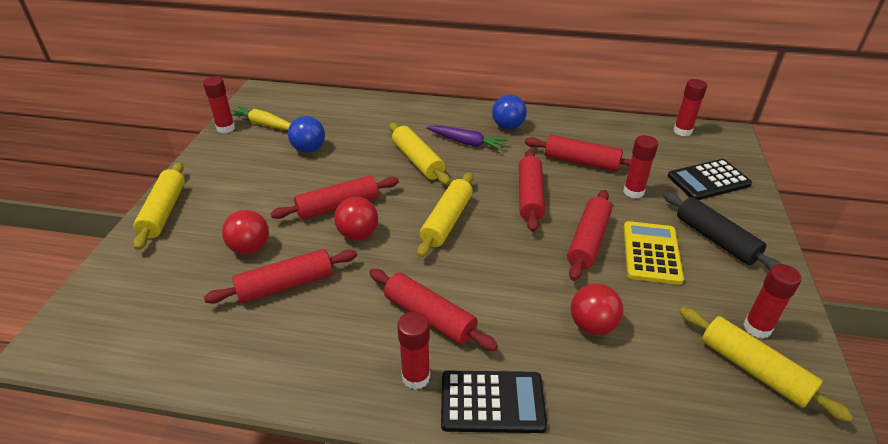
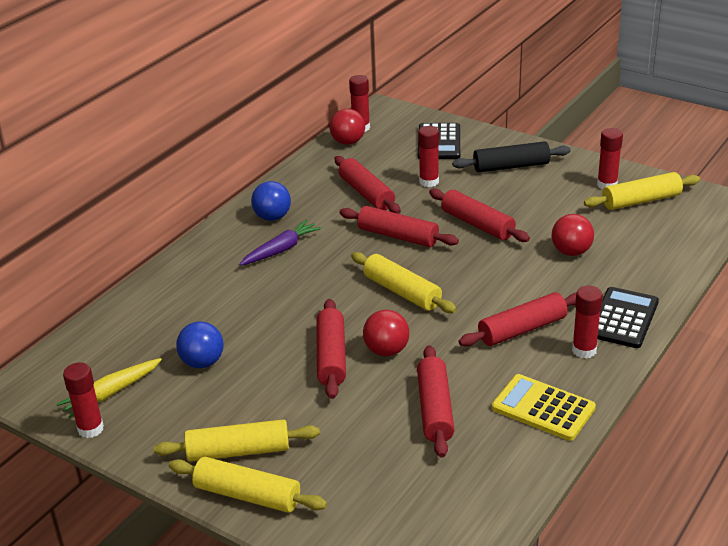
camera: 65 degrees left, 5 degrees down
(250, 248) = (362, 428): red ball -> red ball (348, 142)
(418, 161) = (289, 288): yellow rolling pin -> yellow rolling pin (238, 451)
(581, 162) = (366, 193): red rolling pin -> red rolling pin turned 75 degrees counterclockwise
(651, 253) = (509, 200): yellow calculator -> yellow calculator (543, 408)

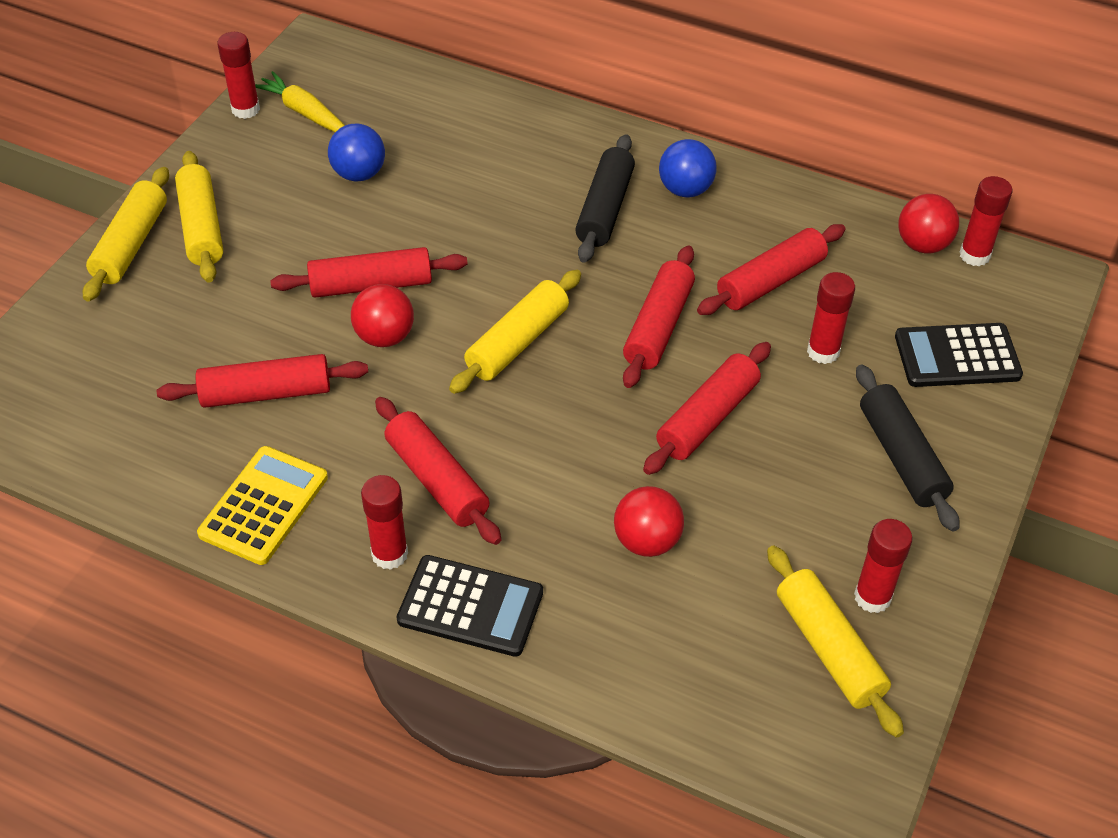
camera: 80 degrees right, 15 degrees up
(281, 250) = (605, 209): purple carrot -> black rolling pin

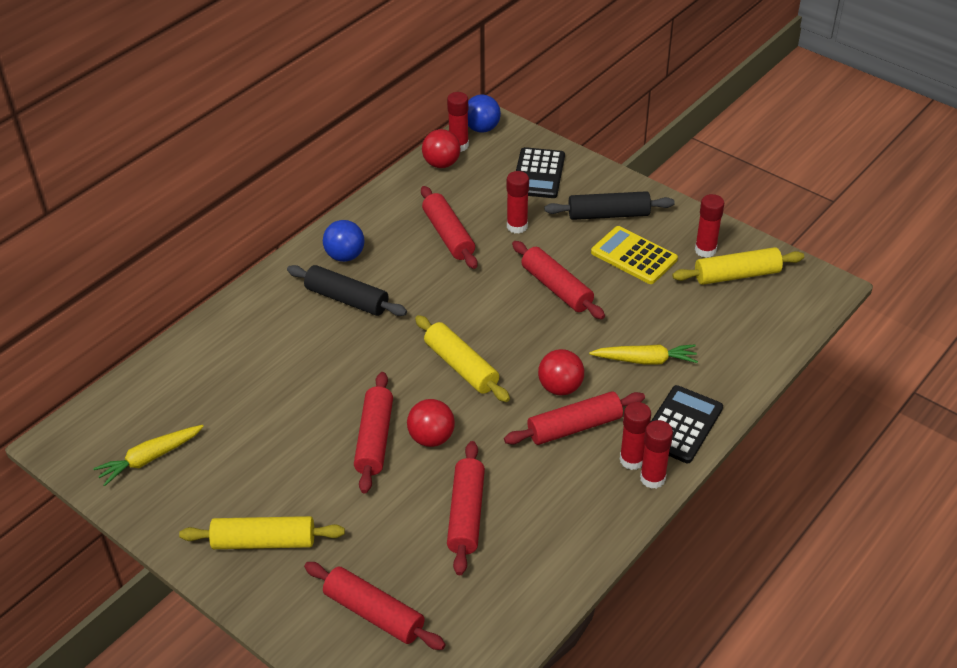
camera: 75 degrees left, 5 degrees down
(131, 244) = (264, 593): yellow rolling pin -> none
(245, 109) = (124, 498): red glue stick -> red glue stick (652, 478)
(264, 506) = (574, 525): yellow calculator -> yellow calculator (634, 256)
(359, 174) = (245, 431): blue ball -> blue ball (482, 128)
(590, 546) = (645, 360): none -> yellow carrot
(647, 541) = (647, 334): red ball -> red ball (560, 387)
(658, 326) = (470, 294): red rolling pin -> red rolling pin (374, 613)

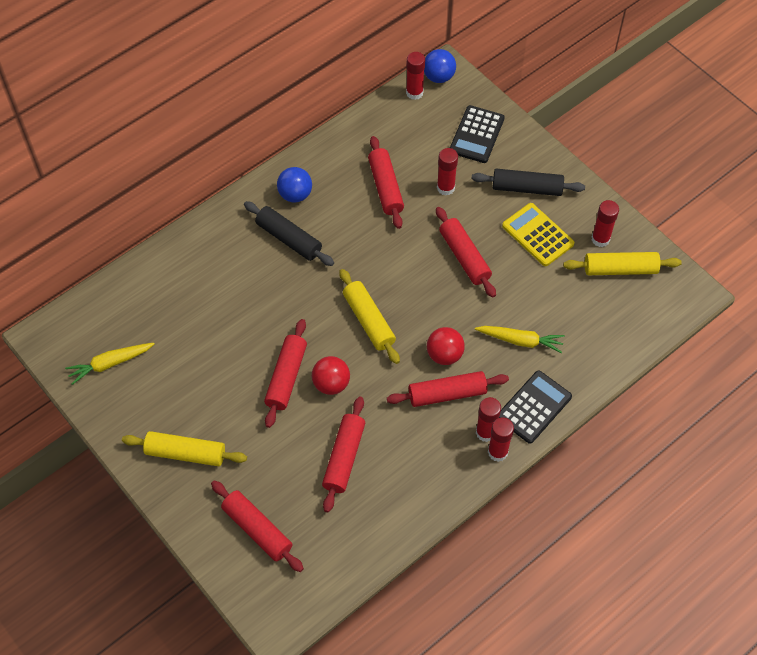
camera: 10 degrees right, 15 degrees up
(441, 164) = (395, 110): red ball -> none

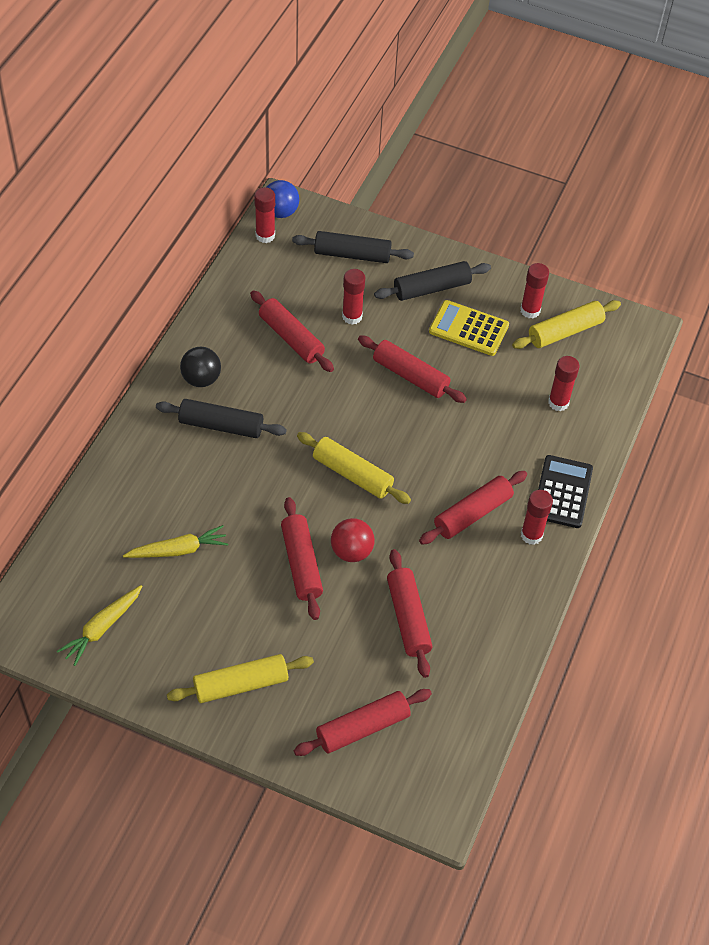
camera: 30 degrees left, 5 degrees down
(257, 529) = (363, 727): red rolling pin -> red rolling pin turned 45 degrees counterclockwise
(295, 195) = (201, 379): blue ball -> black ball
(444, 355) = (447, 477): red ball -> none
(477, 135) = (352, 255): black calculator -> black rolling pin
(497, 452) = (554, 549): red glue stick -> red glue stick (558, 402)
(520, 341) = (512, 435): yellow carrot -> yellow carrot (178, 550)

